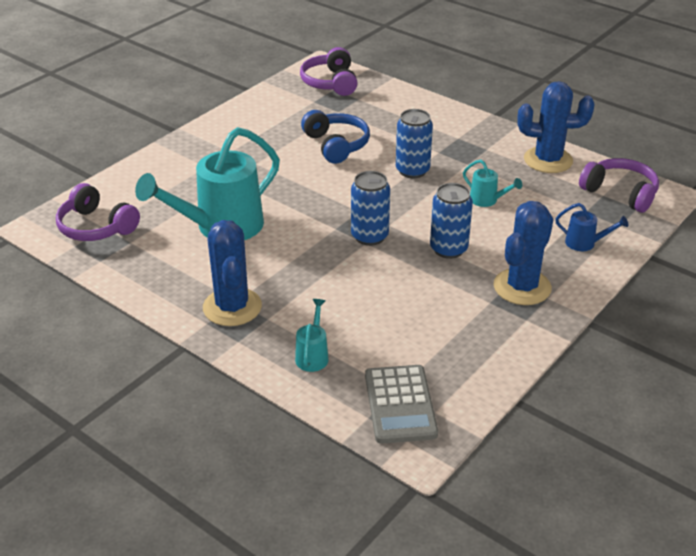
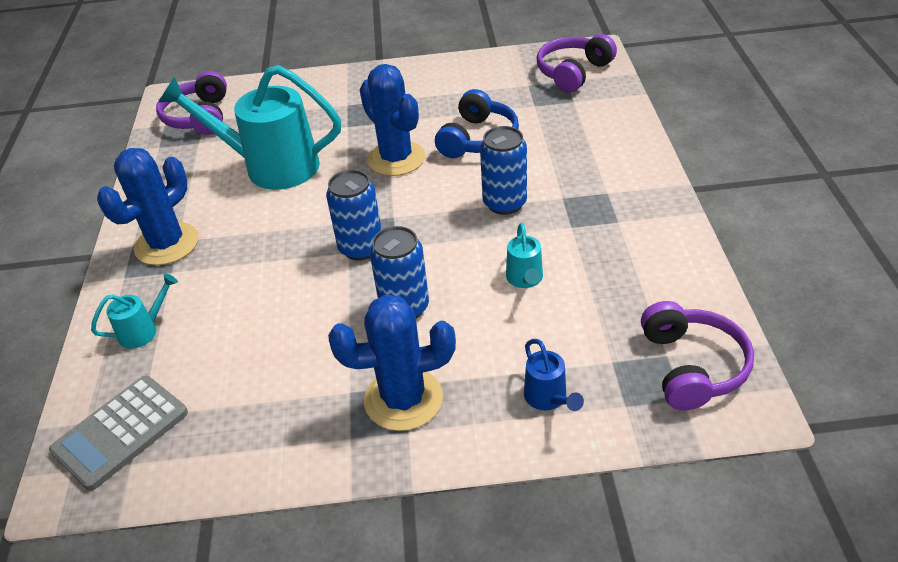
camera: 50 degrees right, 5 degrees up
(548, 160) = (667, 273): blue cactus -> blue cactus (396, 159)

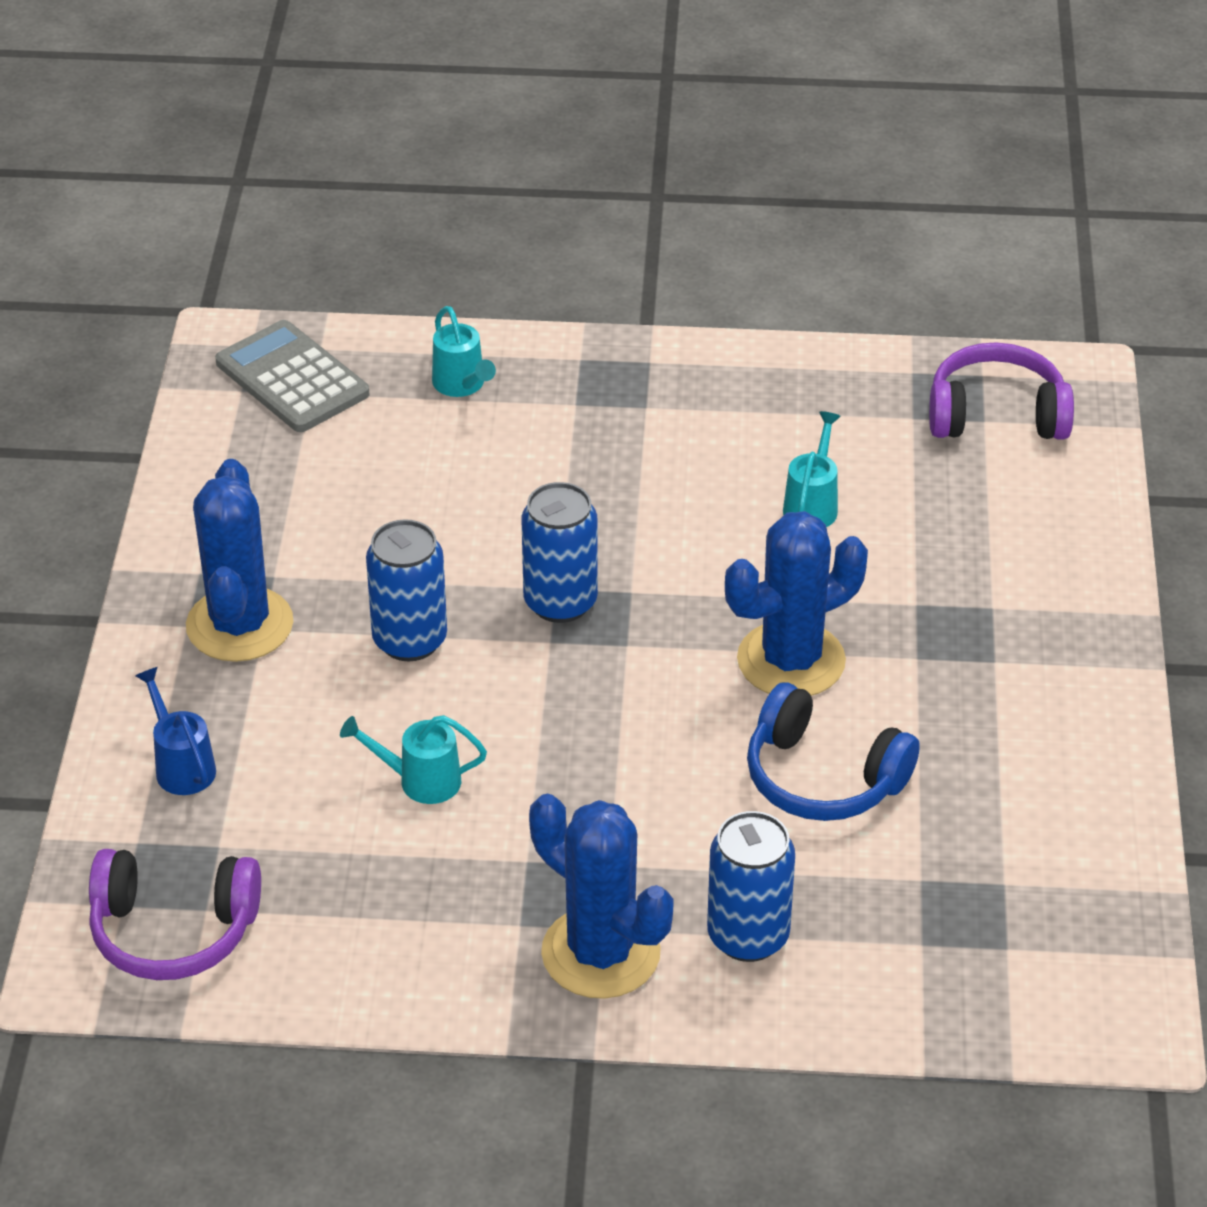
camera: 95 degrees right, 0 degrees up
(167, 244) = (641, 396): blue cactus -> blue cactus (600, 953)
(271, 166) = (812, 505): turquoise watering can -> turquoise watering can, size x0.43
(504, 203) = (617, 786): blue can -> blue can (748, 936)
(548, 398) = (182, 766): blue watering can -> blue watering can turned 75 degrees clockwise
(573, 72) = (1037, 966): purple headphones -> none

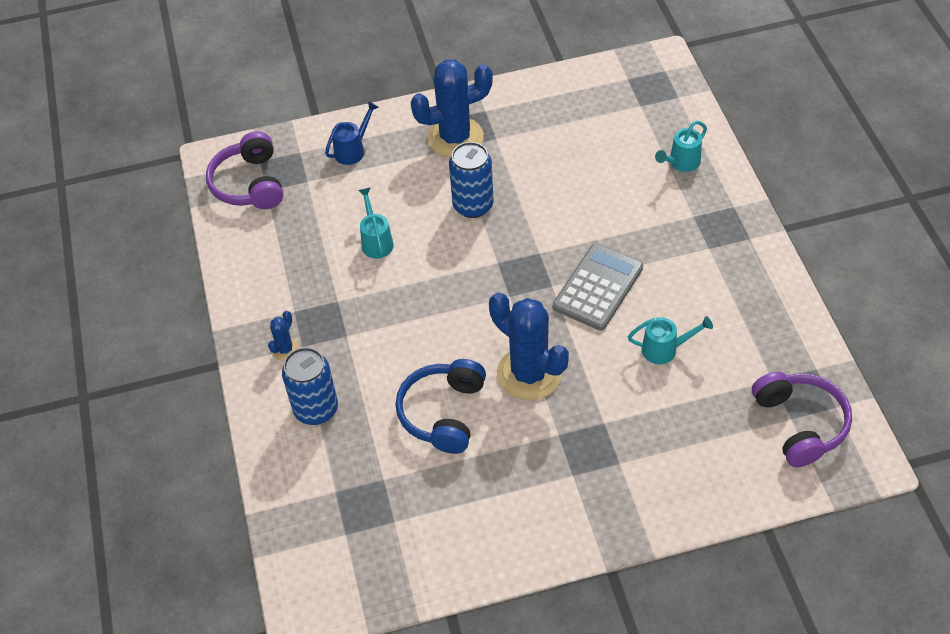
camera: 75 degrees right, 10 degrees up
(292, 378) = (647, 94): grey calculator -> grey calculator (598, 287)
(560, 602) = (529, 258): blue can -> none
(600, 953) = (285, 349): blue cactus -> blue cactus, size x0.45

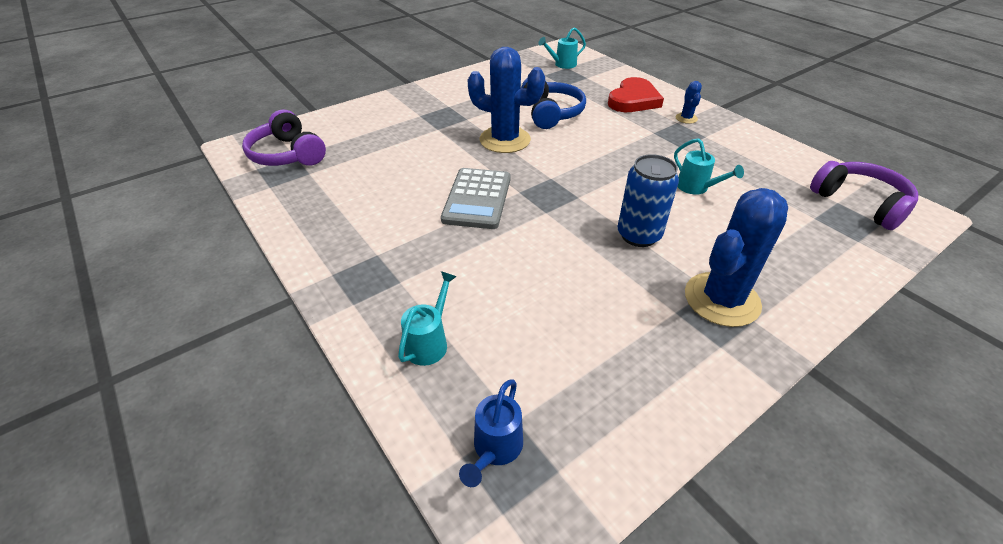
camera: 155 degrees right, 10 degrees down
(316, 409) = (633, 100): blue can -> red heart
(353, 150) = (811, 256): blue watering can -> blue watering can (495, 449)
(664, 349) = (403, 172): turquoise watering can -> turquoise watering can (562, 64)

